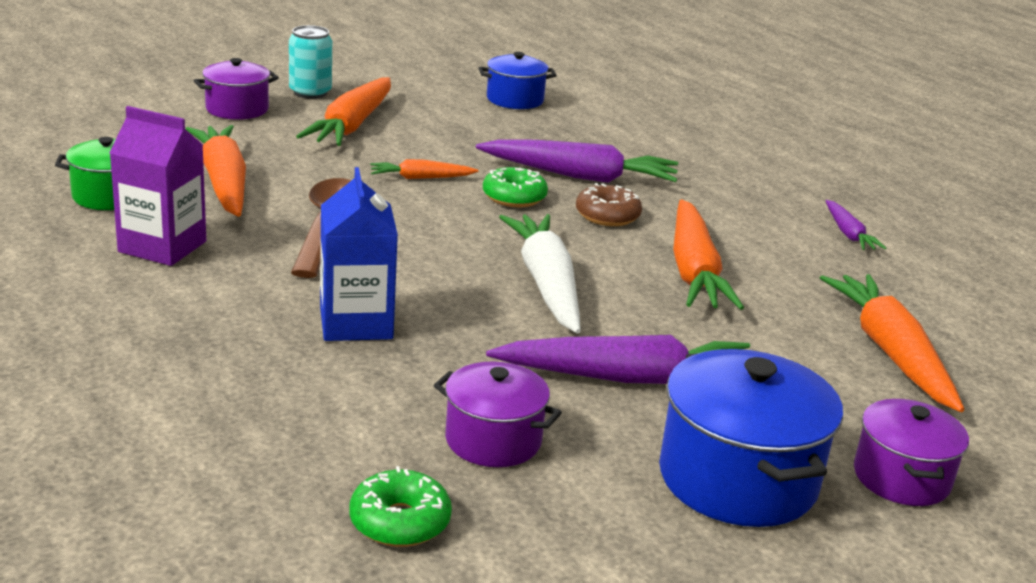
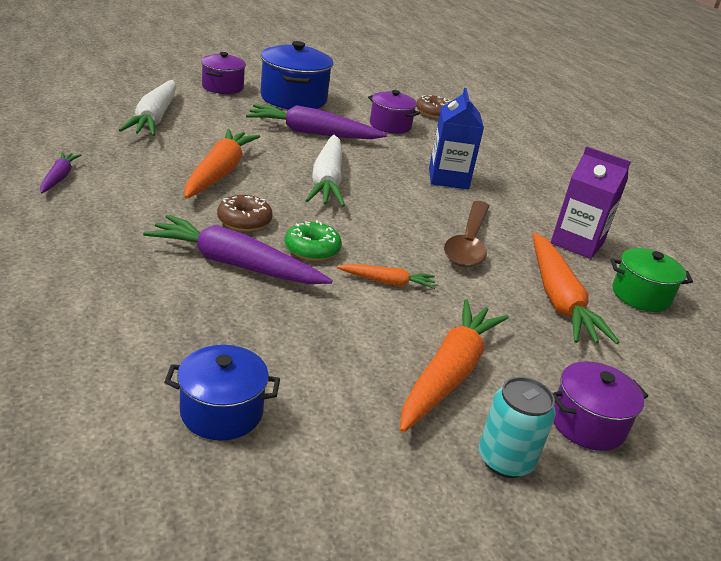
camera: 170 degrees left, 5 degrees up
(400, 522) = (433, 113): green donut -> brown donut
(890, 352) = (154, 118): orange carrot -> white carrot

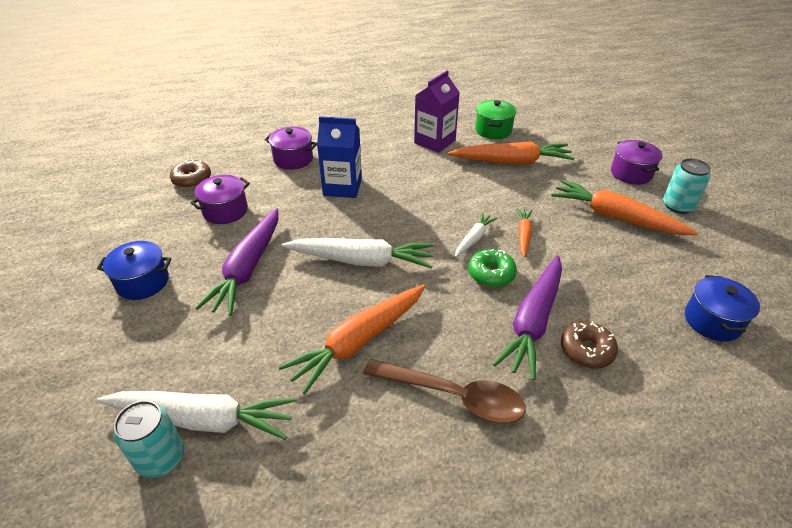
camera: 80 degrees left, 10 degrees up
(59, 178) = (400, 498): purple carrot -> none
(127, 107) = (161, 458): none -> turquoise can
(219, 173) = (359, 341): orange carrot -> orange carrot turned 60 degrees counterclockwise
(222, 87) = (91, 353): purple pot -> purple pot (293, 159)
(244, 221) = (456, 318): brown donut -> brown donut (586, 350)
(293, 99) = (143, 282): blue pot -> blue pot, size x0.62
(373, 246) = (474, 239): none -> white carrot
(468, 243) = (452, 190): brown spoon -> brown spoon (453, 396)

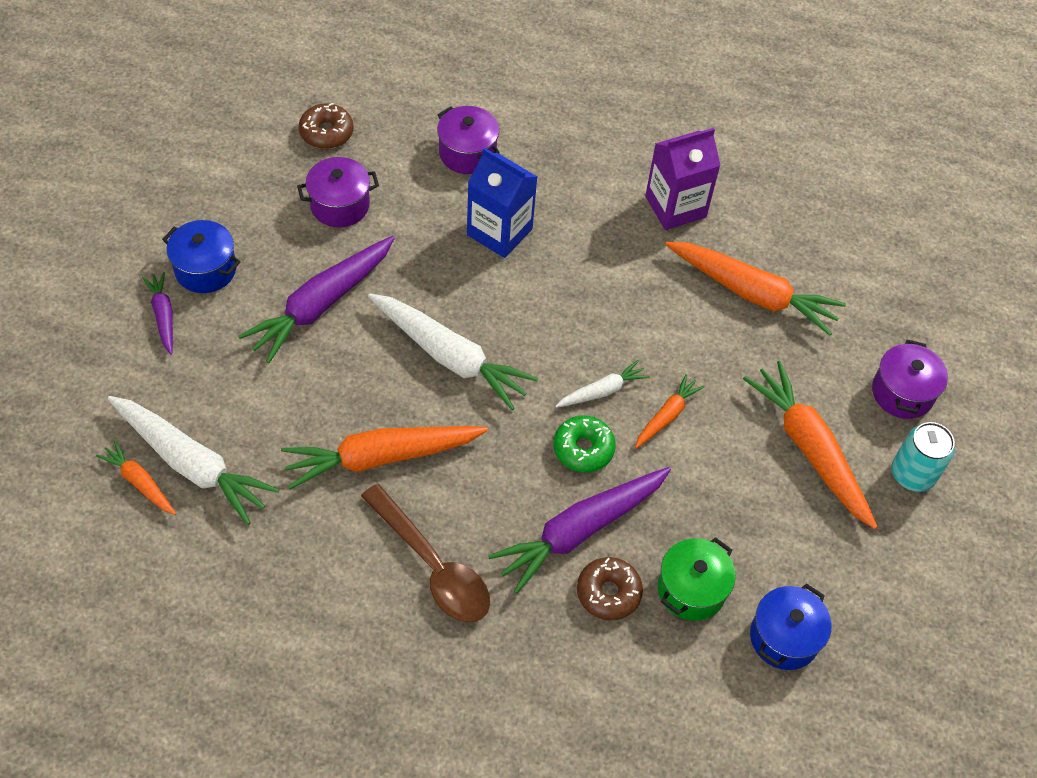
camera: 25 degrees right, 15 degrees up
(121, 325) = (163, 316): none -> purple carrot
(161, 458) = (140, 482): turquoise can -> orange carrot
(493, 130) = (776, 223): green pot -> green pot (691, 589)

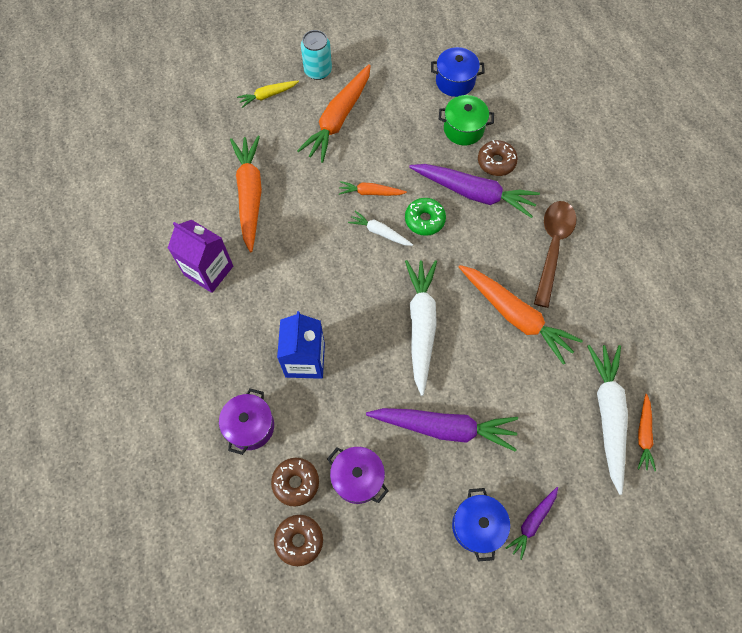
camera: 120 degrees left, 10 degrees up
(380, 158) = (296, 482): none -> brown donut
(902, 393) = (268, 95): purple pot -> yellow carrot

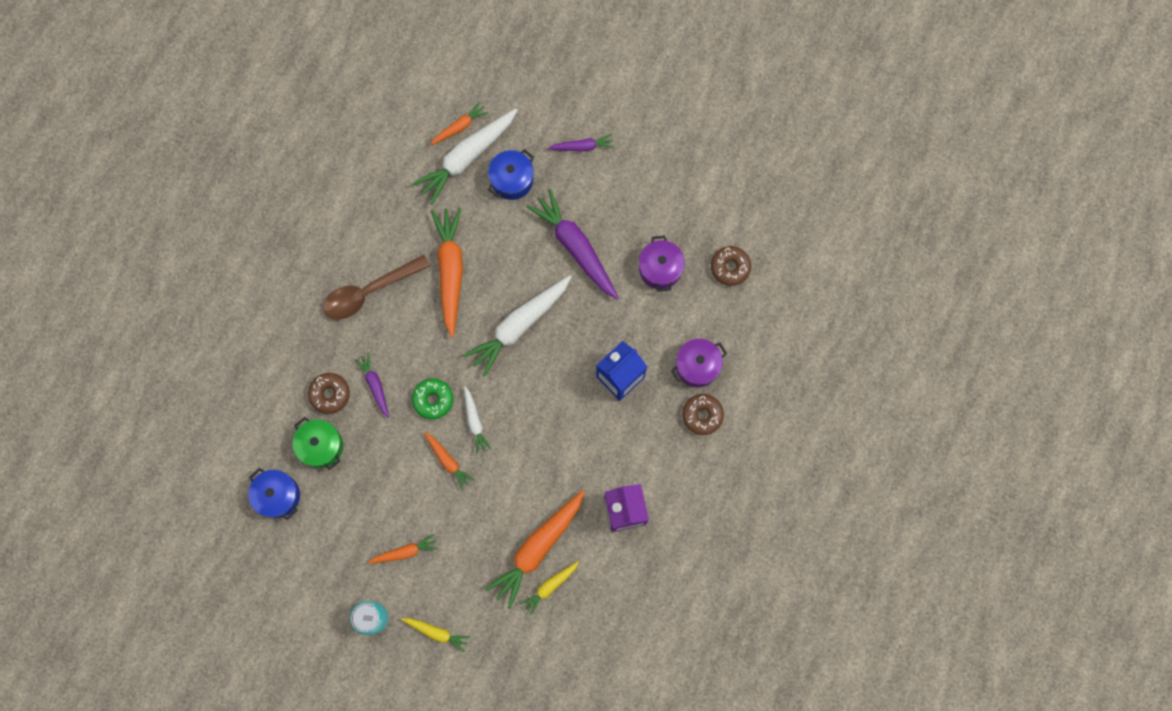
camera: 135 degrees left, 10 degrees up
(217, 180) = (550, 586): none -> yellow carrot
(296, 482) = (700, 303): brown donut -> brown donut (702, 415)
(338, 119) = (405, 552): orange carrot -> orange carrot, size x0.52
(474, 193) = (375, 385): purple carrot -> purple carrot, size x0.52
(477, 526) = (616, 175): blue pot -> blue pot (512, 180)

